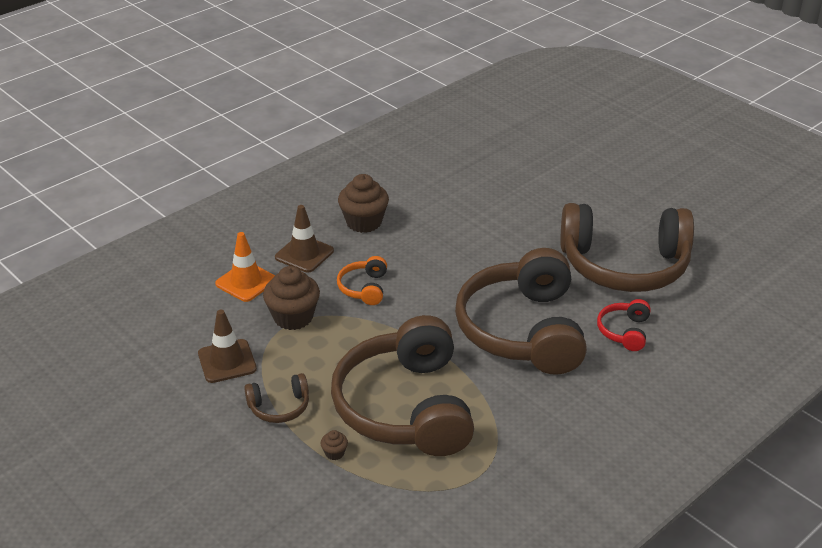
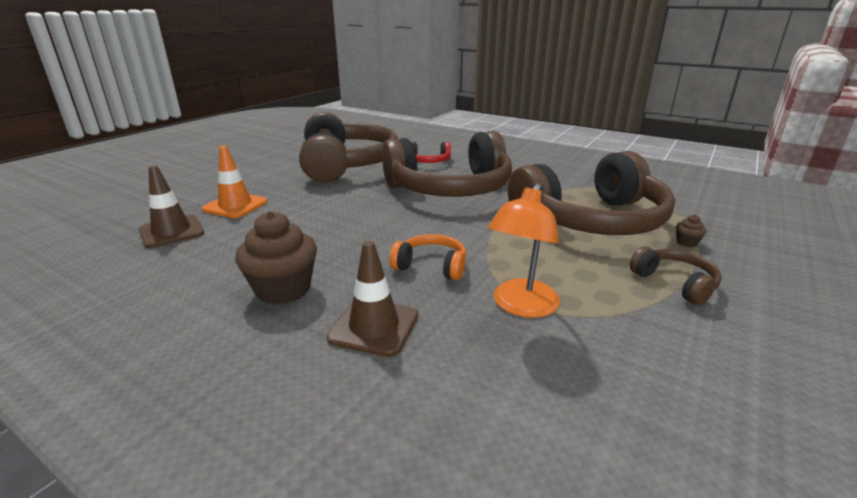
camera: 105 degrees left, 10 degrees down
(227, 361) = (655, 343): brown traffic cone -> brown traffic cone (172, 232)
(246, 282) = (471, 373): orange traffic cone -> orange traffic cone (235, 206)
(293, 317) = (521, 306): brown cupcake -> orange lamp
(364, 288) = (431, 266): orange headphones -> orange headphones turned 150 degrees counterclockwise

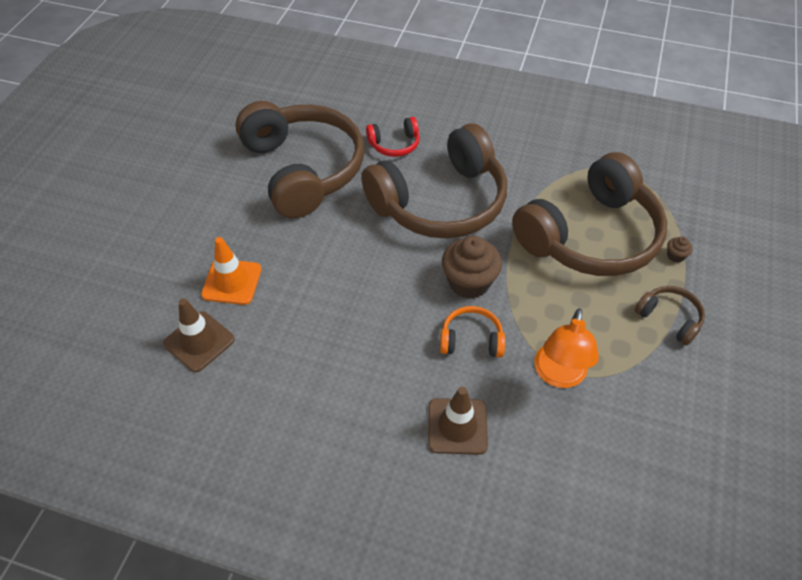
camera: 15 degrees left, 25 degrees up
(283, 289) = (361, 400): brown cupcake -> brown cupcake (469, 282)

